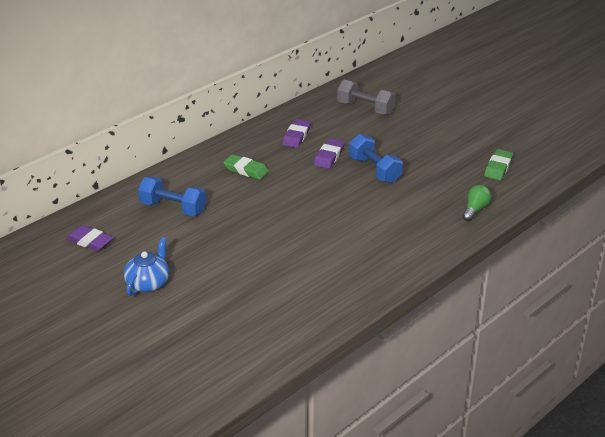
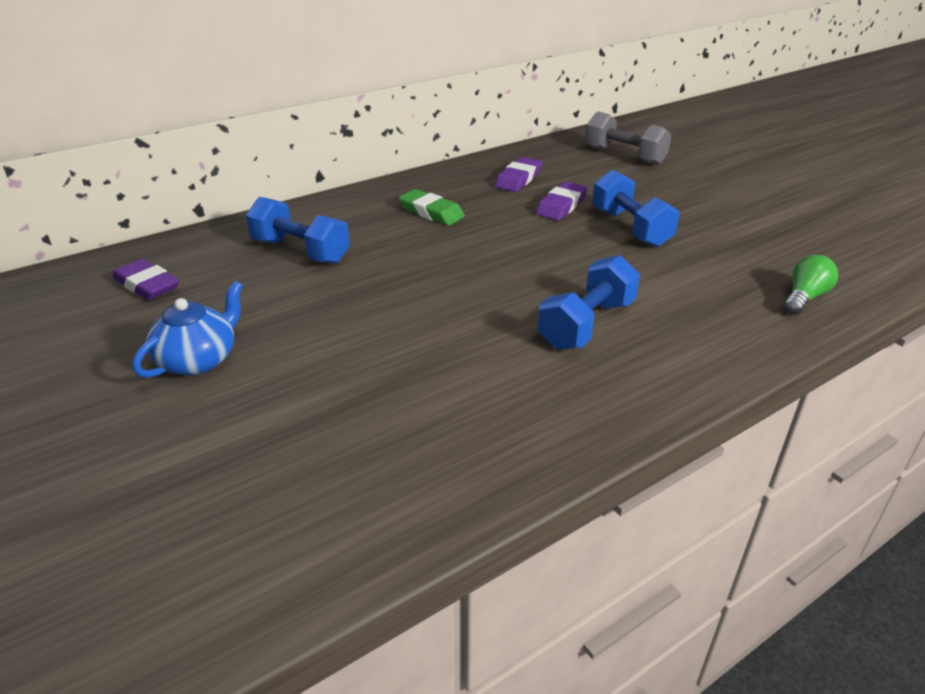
camera: 10 degrees right, 0 degrees up
(356, 239) = (586, 325): none -> blue dumbbell
(498, 167) = (837, 241): green eraser -> none

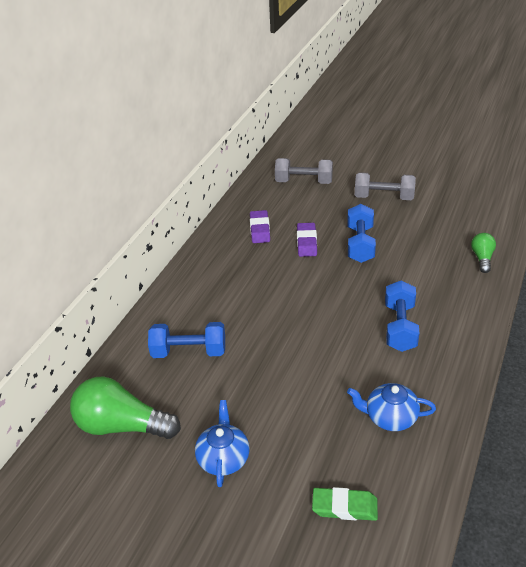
camera: 30 degrees left, 5 degrees up
(147, 285) = (122, 426): purple eraser -> green light bulb
(431, 212) = (235, 282): green eraser -> green eraser (344, 507)
(452, 414) = (390, 417): none -> blue teapot
(630, 228) = (360, 244): blue dumbbell -> blue dumbbell turned 60 degrees clockwise
(717, 196) = (383, 197): none -> grey dumbbell

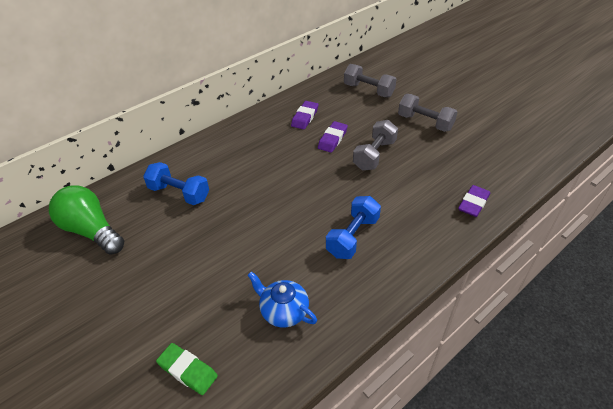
camera: 25 degrees right, 5 degrees up
(223, 458) = (135, 286): blue teapot -> none
(360, 244) = (374, 155): blue dumbbell -> grey dumbbell
(482, 258) = (473, 203): green light bulb -> purple eraser

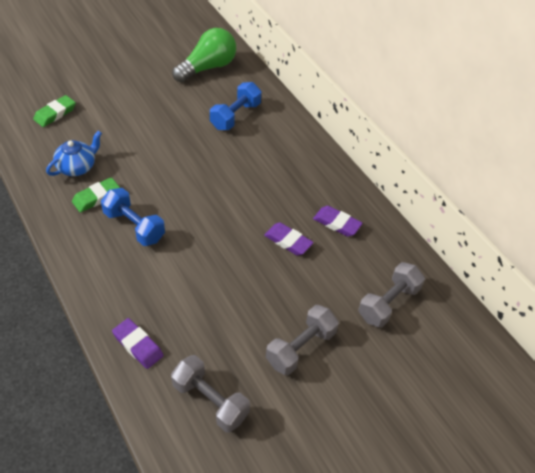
camera: 95 degrees right, 5 degrees up
(325, 278) = (96, 197): none -> green eraser
(374, 155) = (248, 274): grey dumbbell -> grey dumbbell (210, 401)

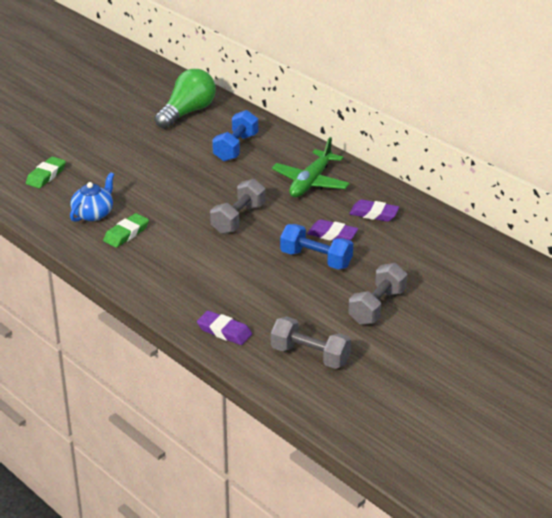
camera: 10 degrees left, 15 degrees down
(134, 226) = (176, 249): blue dumbbell -> blue dumbbell (316, 259)
(290, 171) = (311, 182): none -> green plane
(388, 303) = (445, 262): grey dumbbell -> grey dumbbell (238, 219)

